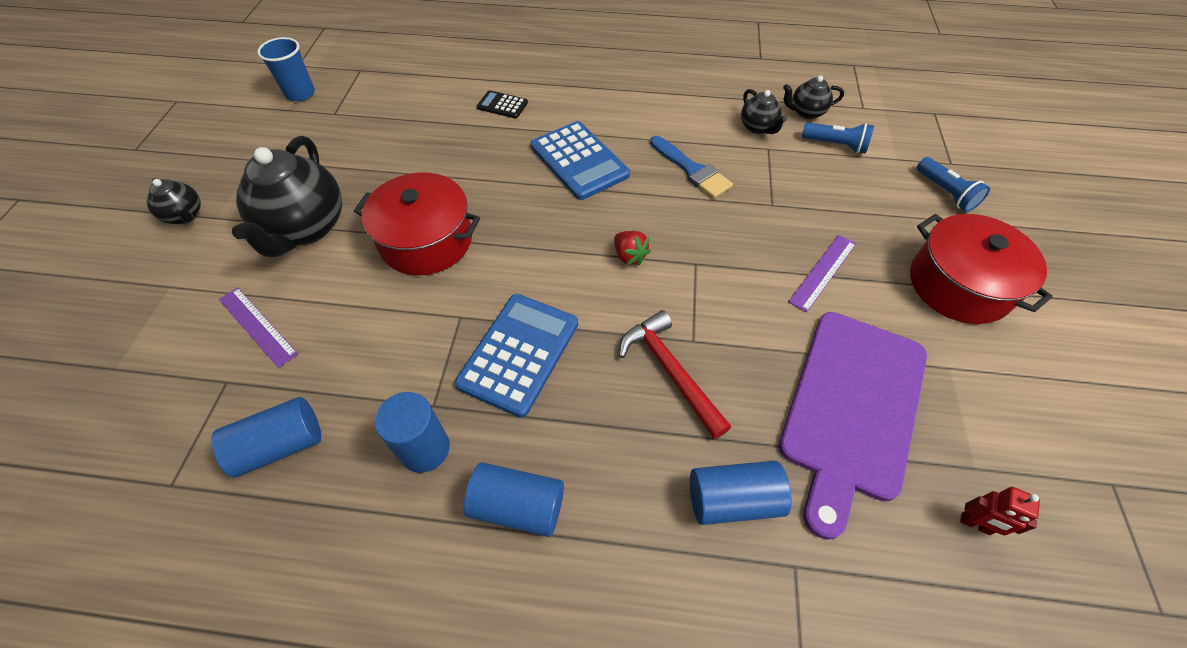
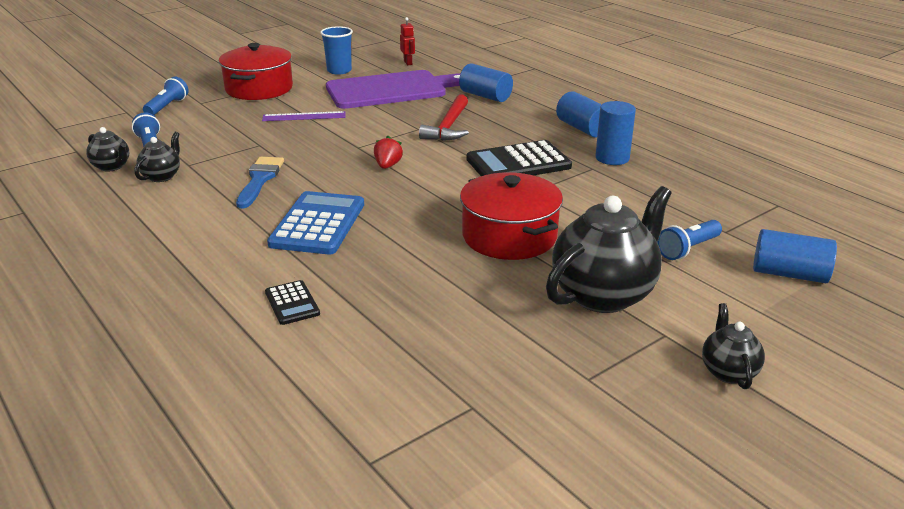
camera: 135 degrees left, 25 degrees down
(257, 326) = (687, 249): purple ruler -> blue flashlight
(280, 445) = (699, 191): blue cylinder -> blue cylinder (789, 274)
(300, 93) = (488, 472): blue cup -> blue cup (339, 71)
(519, 353) = (518, 163): blue calculator -> black calculator

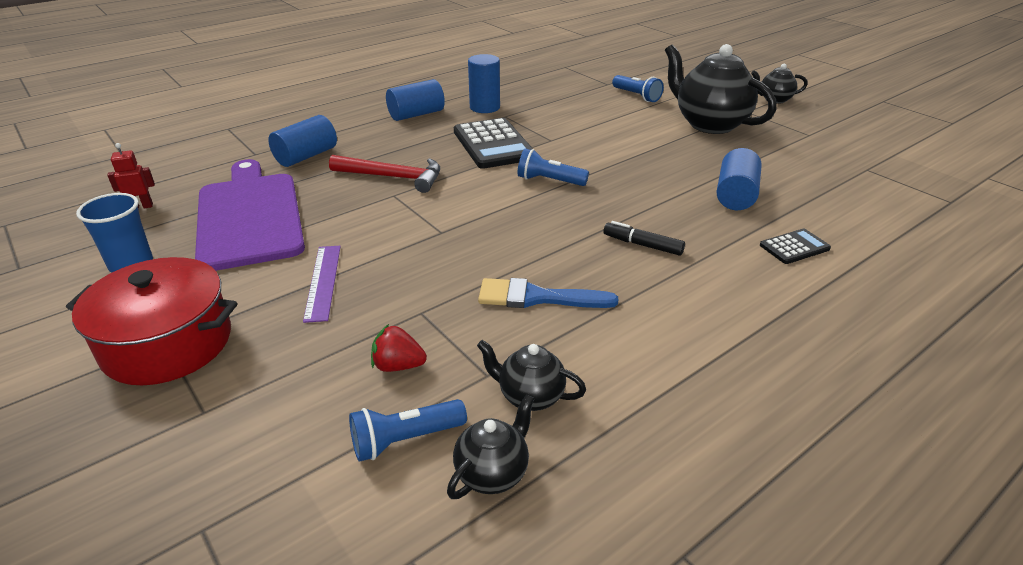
camera: 90 degrees left, 5 degrees up
(167, 107) = (203, 460): blue flashlight -> blue flashlight (549, 181)
(318, 224) = (642, 245): blue calculator -> black marker
(387, 166) = (497, 210): red strawberry -> red strawberry (398, 366)
(509, 236) = (637, 152): red pot -> none
(789, 274) = (658, 74): blue cylinder -> blue cylinder (735, 195)

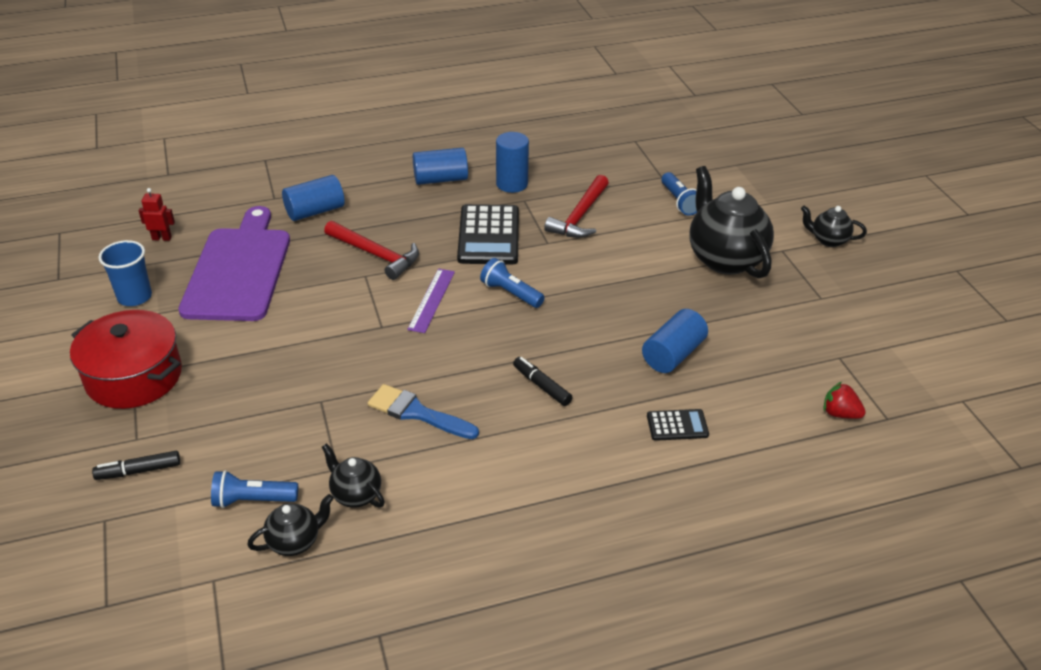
camera: 20 degrees right, 5 degrees up
(226, 449) = (139, 471): none -> black marker
(323, 282) = (264, 352): purple ruler -> purple ruler (432, 300)
(398, 366) = (279, 442): red strawberry -> red strawberry (840, 413)
(563, 118) = (579, 216): none -> red hammer

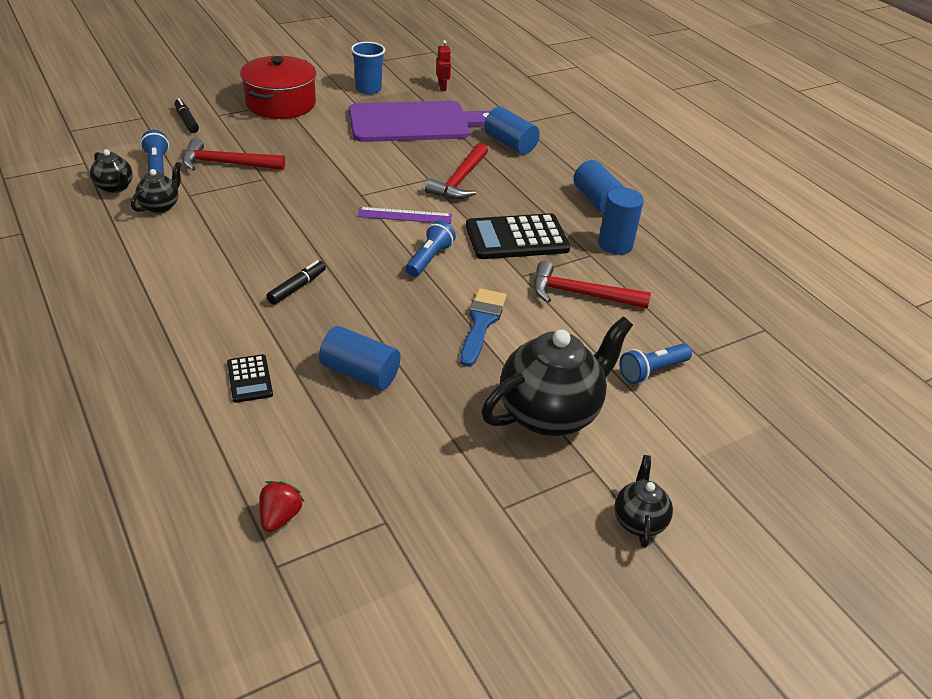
camera: 75 degrees right, 0 degrees up
(273, 432) = (226, 164): none -> red hammer
(417, 413) = (254, 224): blue brush -> blue brush (481, 323)

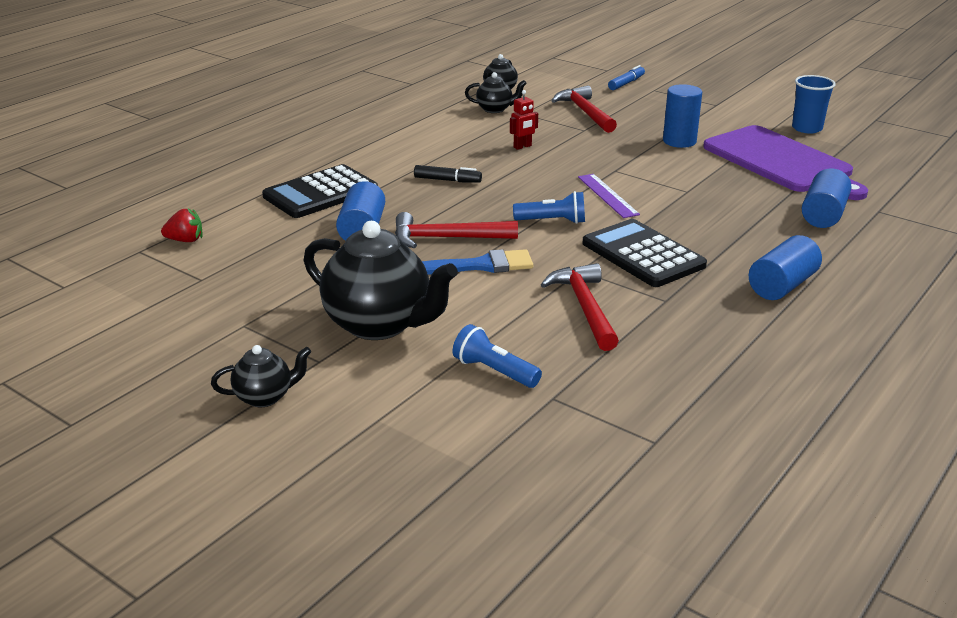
camera: 70 degrees right, 10 degrees down
(157, 165) = (547, 93): blue flashlight -> none
(186, 121) = (626, 83): black marker -> blue marker
(250, 379) = (321, 193): black calculator -> black calculator, size x1.96
(280, 103) = (713, 104): red pot -> none
(442, 87) = (879, 158): red robot -> red robot (522, 147)
(459, 180) = (707, 205): red hammer -> red hammer (446, 238)
(615, 245) = (706, 311): blue cylinder -> blue cylinder (679, 141)

